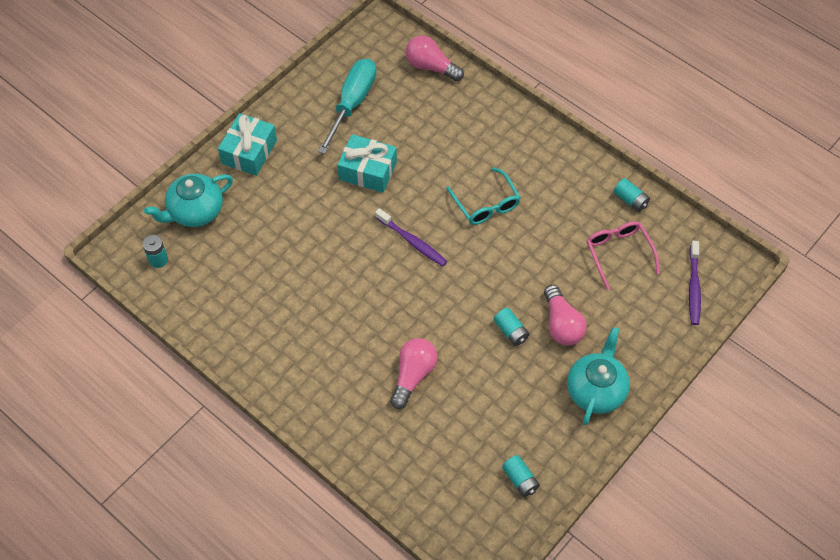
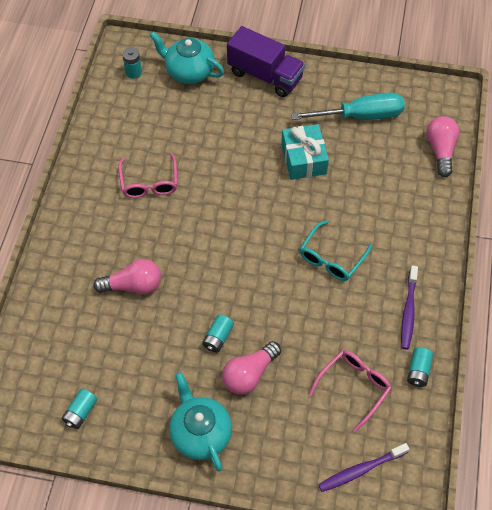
camera: 60 degrees right, 0 degrees up
(249, 152) = (265, 75): turquoise gift -> purple truck
(305, 308) = (149, 182): none -> pink glasses
(412, 241) = (258, 223): purple toothbrush -> purple toothbrush (408, 311)
(595, 390) = (200, 433): turquoise teapot -> turquoise teapot turned 105 degrees counterclockwise

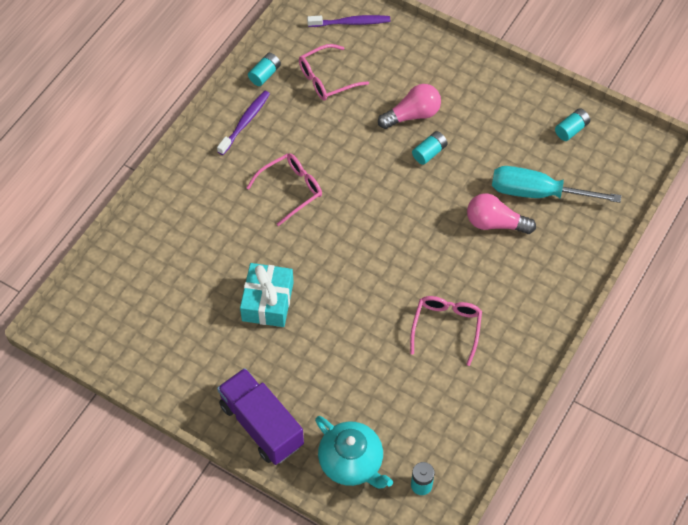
camera: 160 degrees left, 0 degrees up
(200, 433) = (472, 84): turquoise teapot -> none
(331, 258) = (290, 190): turquoise glasses -> pink glasses
(360, 116) = (179, 333): turquoise screwdriver -> turquoise screwdriver (538, 193)
(440, 150) = (117, 264): pink light bulb -> none

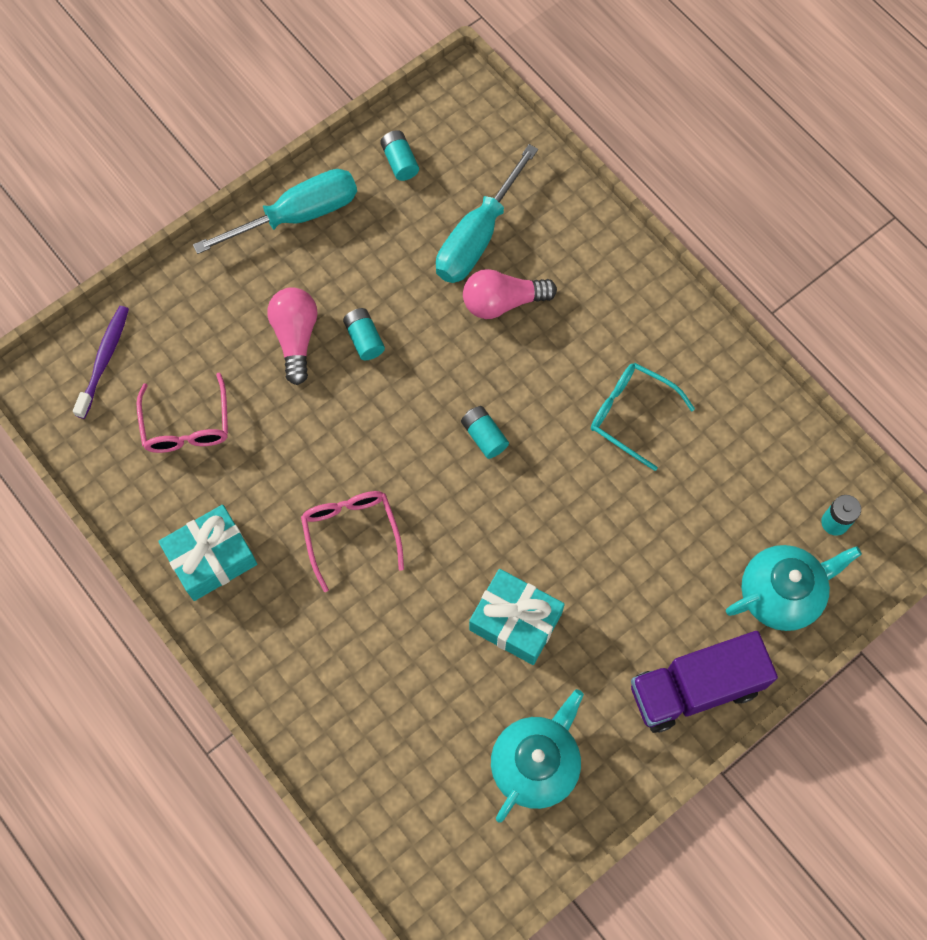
camera: 70 degrees left, 10 degrees up
(176, 342) = (535, 764): none -> turquoise teapot
(245, 122) = (211, 558): purple toothbrush -> turquoise gift
(265, 74) = (140, 505): turquoise battery -> turquoise battery (484, 436)
(446, 328) = (631, 415): pink glasses -> turquoise glasses
(495, 223) = (502, 302): pink light bulb -> pink light bulb turned 45 degrees clockwise
(500, 86) = (297, 216): none -> turquoise screwdriver

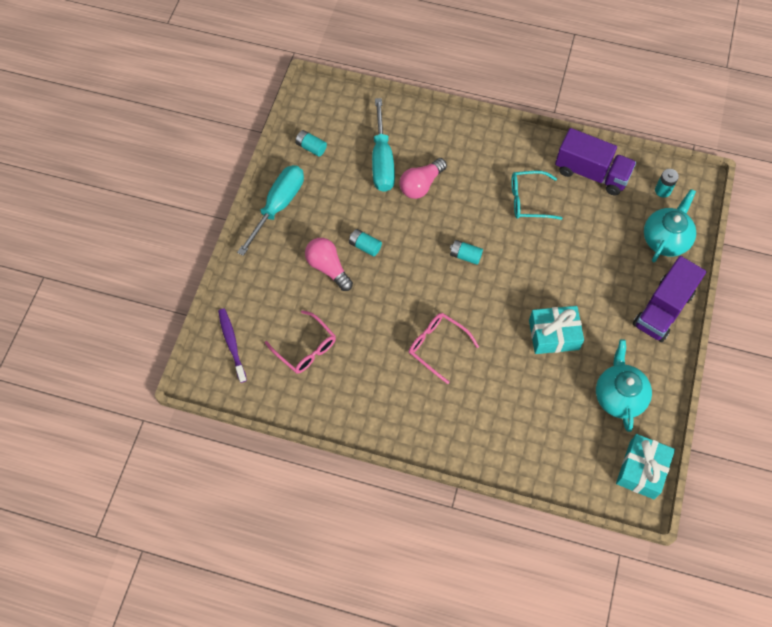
camera: 35 degrees left, 5 degrees down
(211, 558) = (374, 406): turquoise gift -> turquoise gift (641, 470)
(751, 432) = (591, 173): none -> purple truck

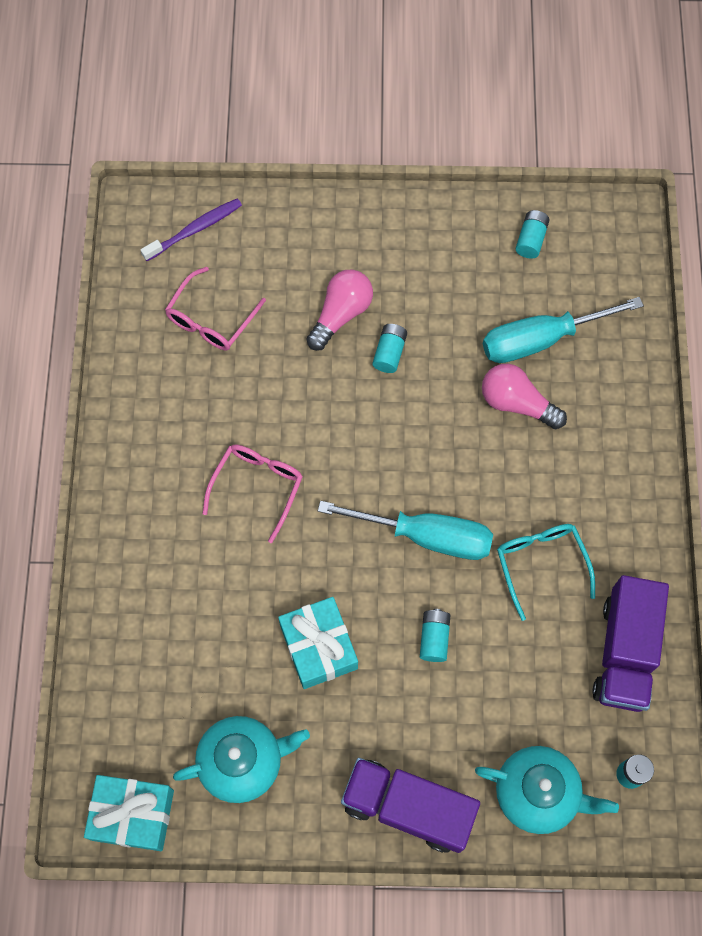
camera: 75 degrees right, 5 degrees up
(278, 206) = (419, 225): turquoise screwdriver -> turquoise screwdriver (425, 536)
(465, 256) = (415, 492): turquoise battery -> turquoise battery (434, 638)

